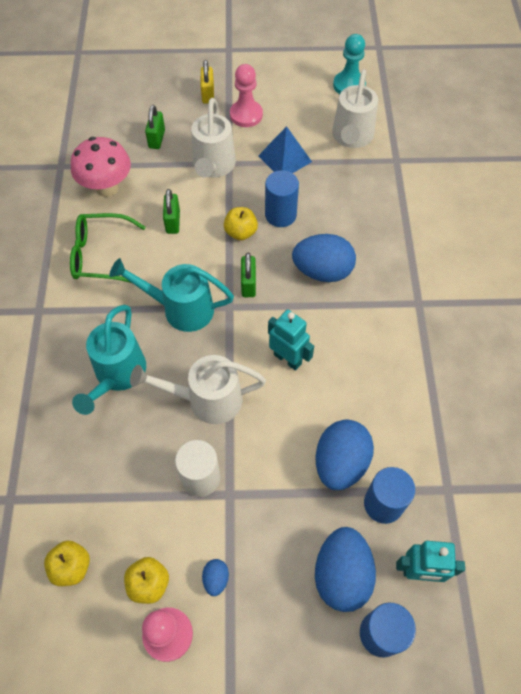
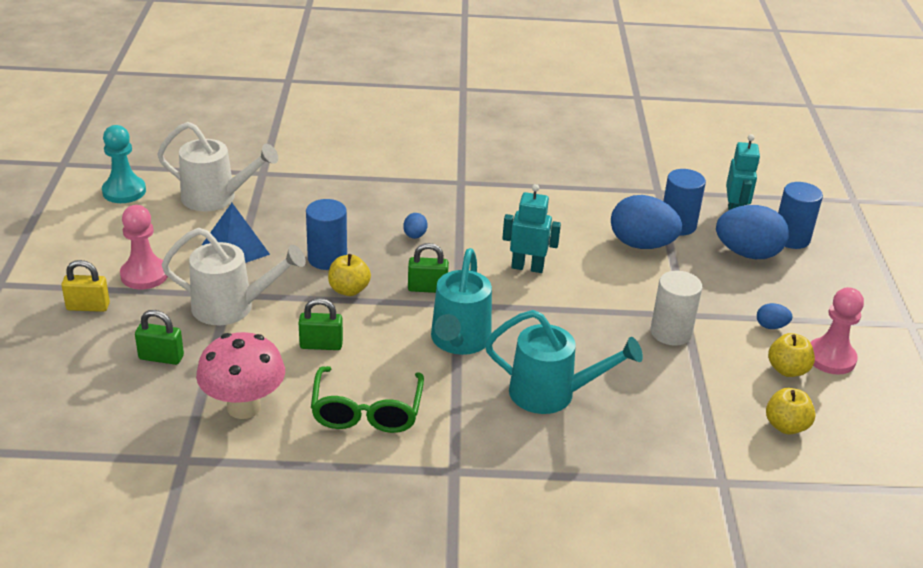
camera: 90 degrees left, 25 degrees down
(206, 400) = (580, 325): white watering can -> none
(287, 359) = (527, 267): turquoise robot -> turquoise robot turned 60 degrees clockwise
(322, 271) = (414, 236): blue egg -> blue egg, size x0.45

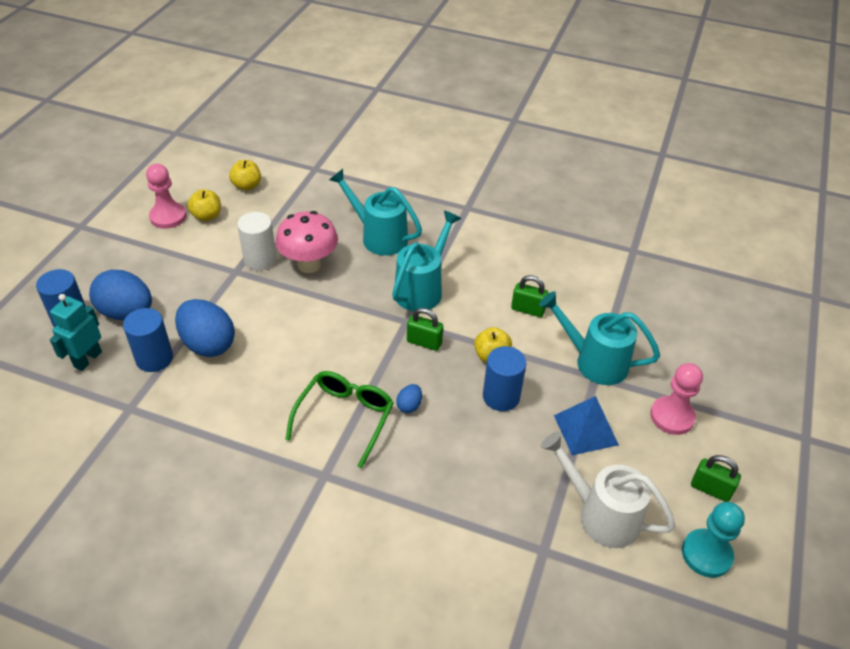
camera: 160 degrees left, 10 degrees up
(88, 307) = (718, 391): yellow padlock -> none
(161, 357) = (651, 327): green padlock -> green padlock (710, 489)
(232, 307) = (594, 361): white watering can -> turquoise watering can
(244, 407) = (592, 275): pink mushroom -> pink mushroom (309, 264)
(367, 411) = (508, 253): green glasses -> green glasses (345, 418)
(527, 267) = (327, 344): turquoise robot -> none
(771, 326) = (182, 247): blue egg -> none

